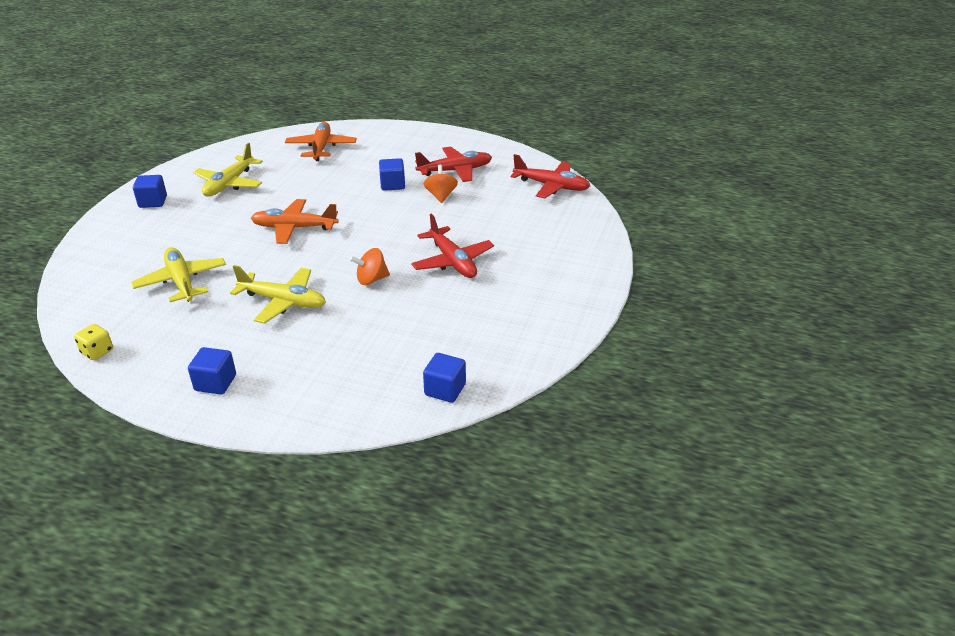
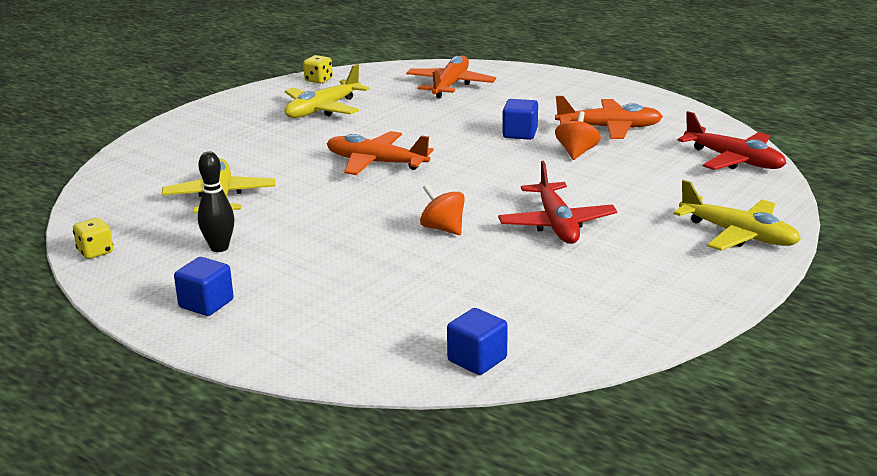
camera: 20 degrees right, 10 degrees down
(153, 202) = (228, 116): blue cube -> none
(202, 328) = (219, 248): none -> black bowling pin
(213, 156) = (318, 80): none -> yellow dice
(283, 302) = (325, 235): yellow plane -> yellow plane (739, 235)
(371, 279) = (443, 229): orange spinning top -> orange spinning top turned 45 degrees clockwise
(455, 171) = (609, 128): red plane -> orange plane

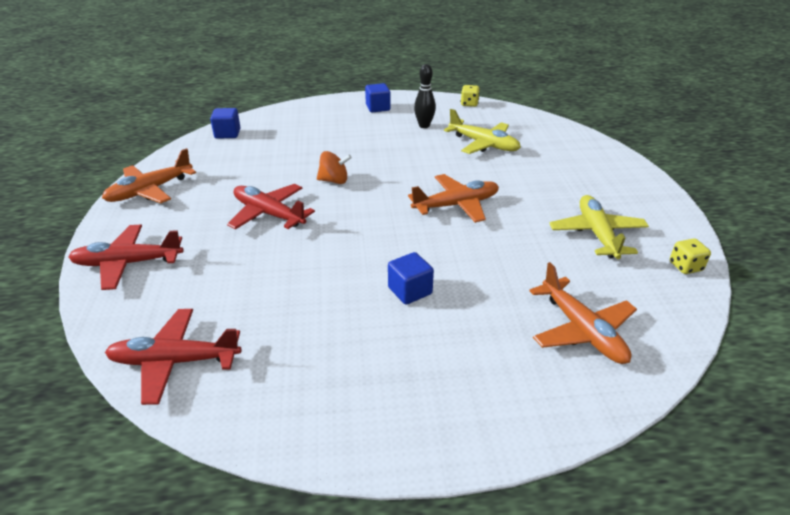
camera: 135 degrees right, 10 degrees up
(577, 152) = (332, 292): orange spinning top -> none
(609, 128) = (341, 347): orange plane -> orange plane (150, 191)
(739, 235) = (127, 263): yellow plane -> red plane

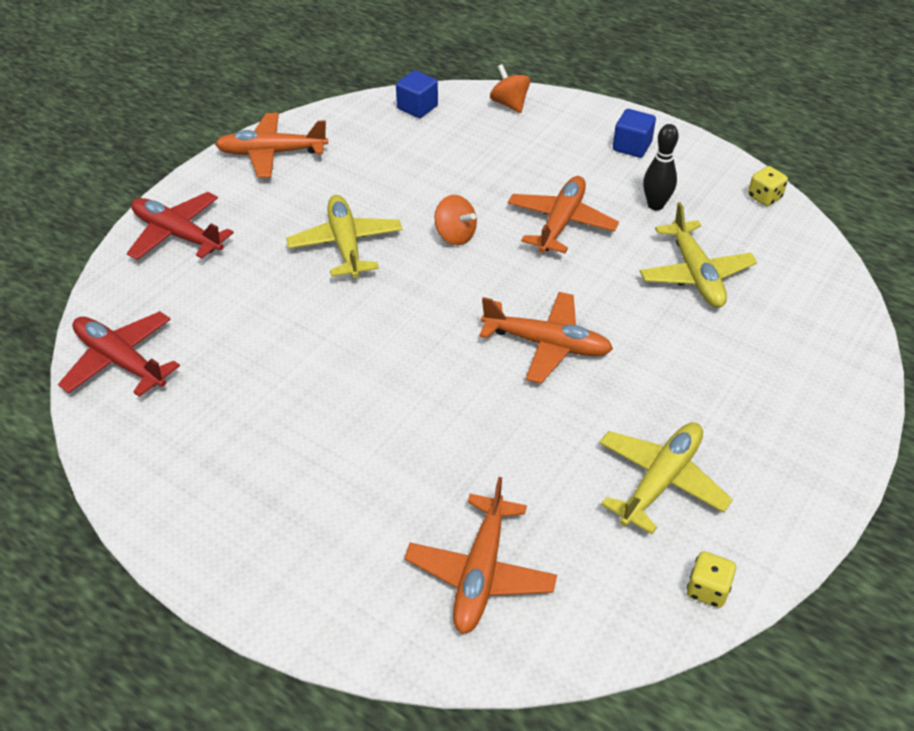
camera: 40 degrees right, 10 degrees up
(268, 214) = (345, 244): red plane -> yellow plane
(284, 113) = (509, 104): none -> orange spinning top
(386, 151) = (561, 222): none -> orange plane
(410, 291) = (373, 418): blue cube -> none

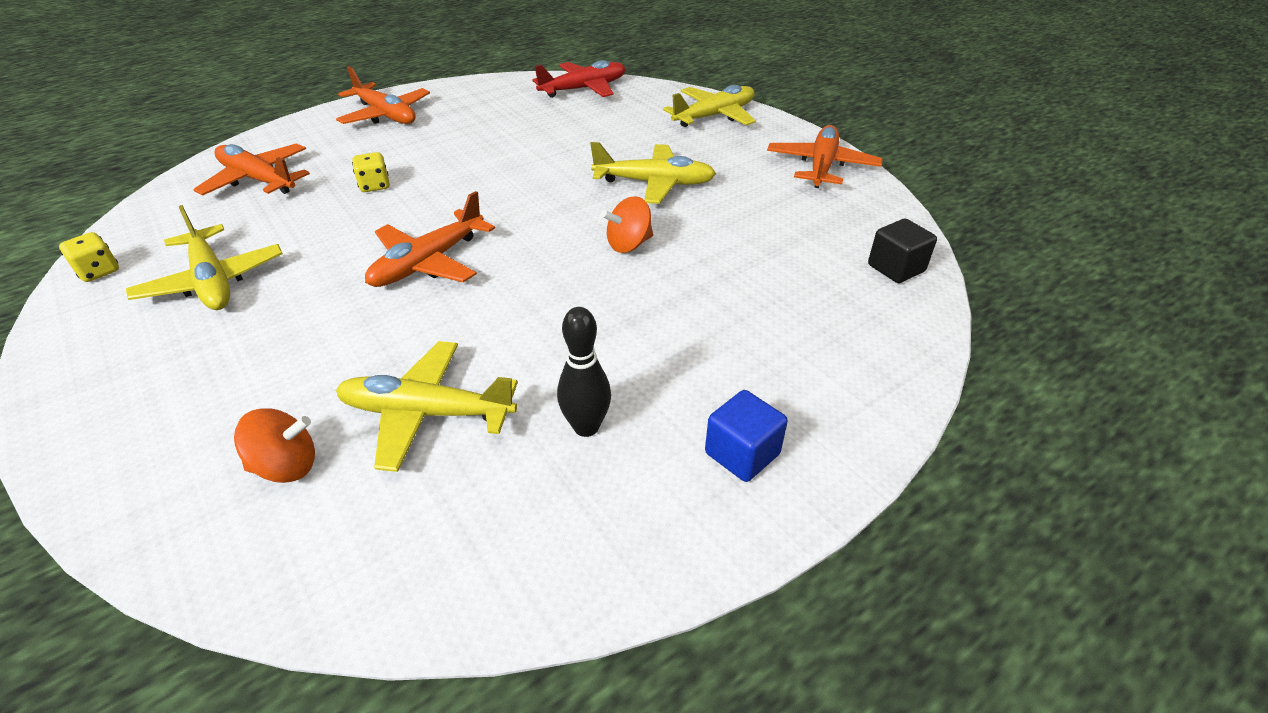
camera: 110 degrees right, 5 degrees down
(177, 234) = (714, 116): red plane -> yellow plane
(417, 107) = (896, 268): blue cube -> black cube
(509, 104) = (893, 350): orange spinning top -> orange spinning top (287, 466)
(561, 222) = (604, 324): orange plane -> orange plane (386, 115)
(764, 197) = (524, 587): yellow dice -> yellow dice (375, 186)

